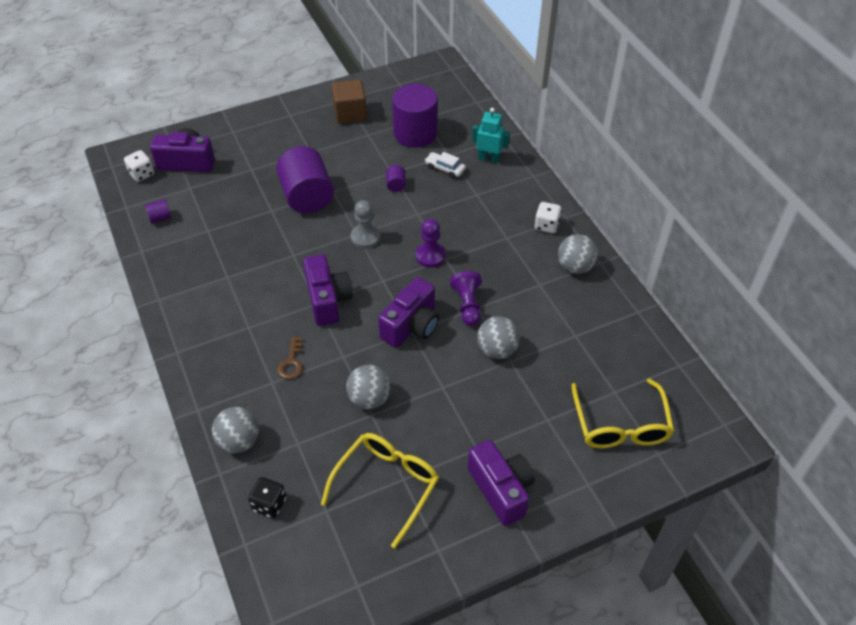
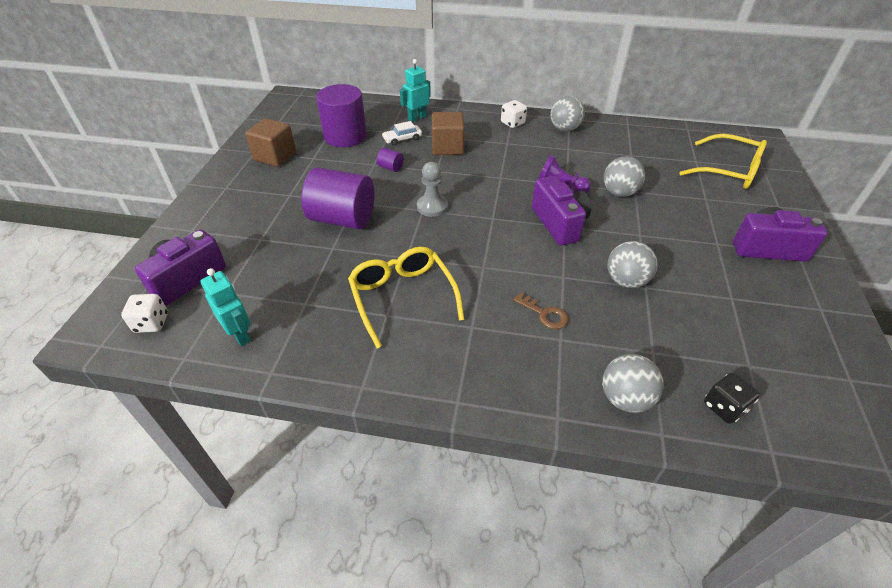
camera: 55 degrees left, 5 degrees down
(160, 218) = (240, 334): purple cylinder -> turquoise robot
(327, 300) = (486, 258): purple camera -> none
(387, 485) = (735, 311): yellow glasses -> yellow glasses (402, 297)
(430, 256) = (489, 183): purple pawn -> none
(460, 203) = (447, 147): none -> brown cube

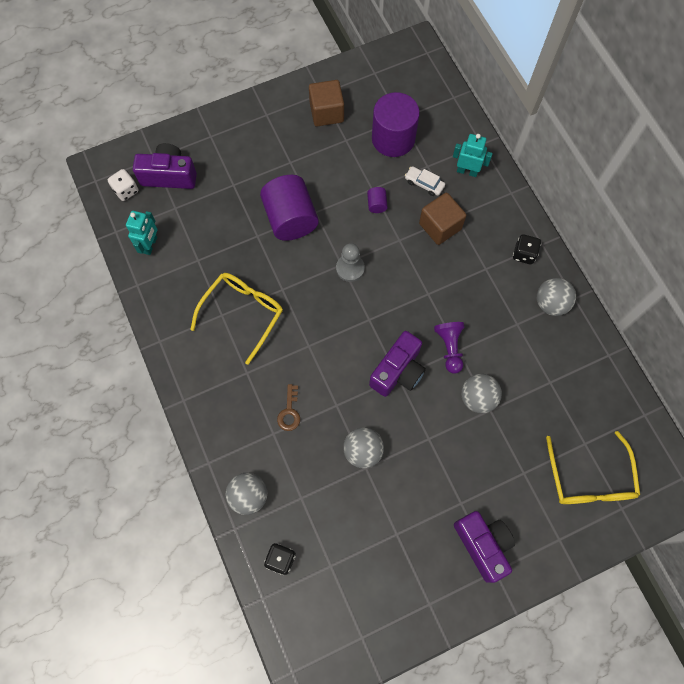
camera: 55 degrees right, 25 degrees up
(512, 123) = (524, 254): white dice -> black dice

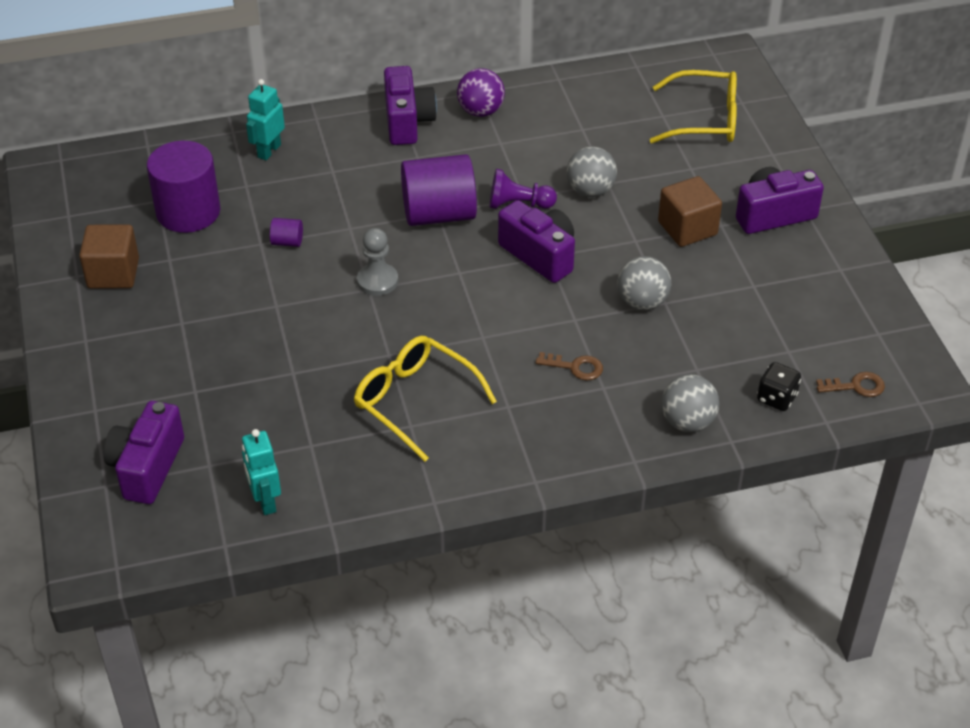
camera: 80 degrees left, 25 degrees down
(126, 190) = (153, 526): white dice -> none
(150, 245) = (265, 501): turquoise robot -> turquoise robot turned 135 degrees counterclockwise
(290, 219) = (277, 333): purple cylinder -> purple cylinder (439, 214)
(302, 620) = (856, 386): none -> brown key
(424, 184) = (272, 192): white car -> none
(440, 226) = (342, 187): brown cube -> brown cube (687, 228)
(524, 254) = (407, 122): black dice -> purple camera
(551, 303) = (480, 111): grey ball -> purple ball

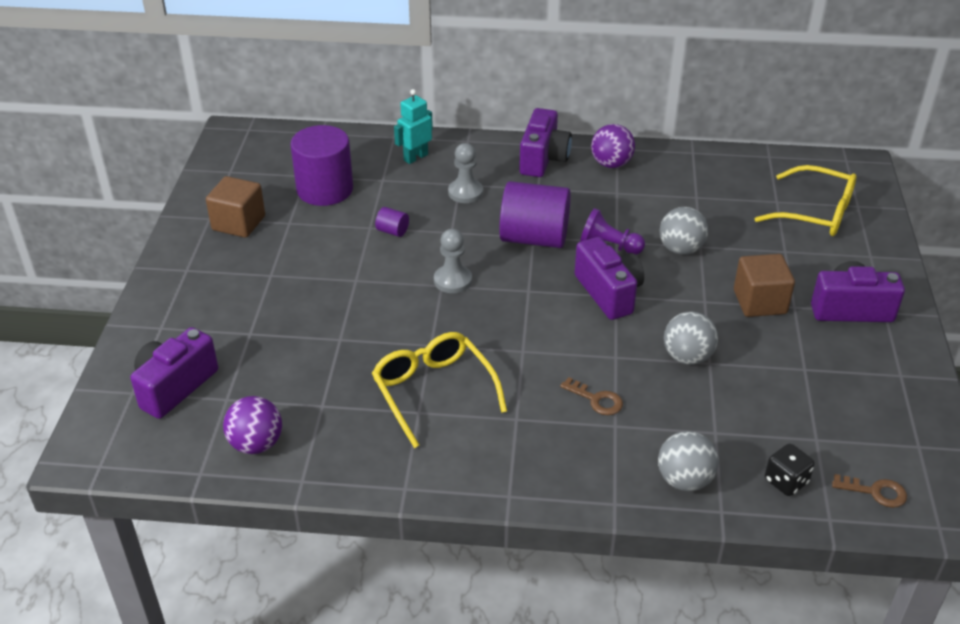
camera: 20 degrees right, 5 degrees down
(265, 501) = (256, 444): turquoise robot -> purple ball
(343, 179) = (465, 192): none -> grey pawn

